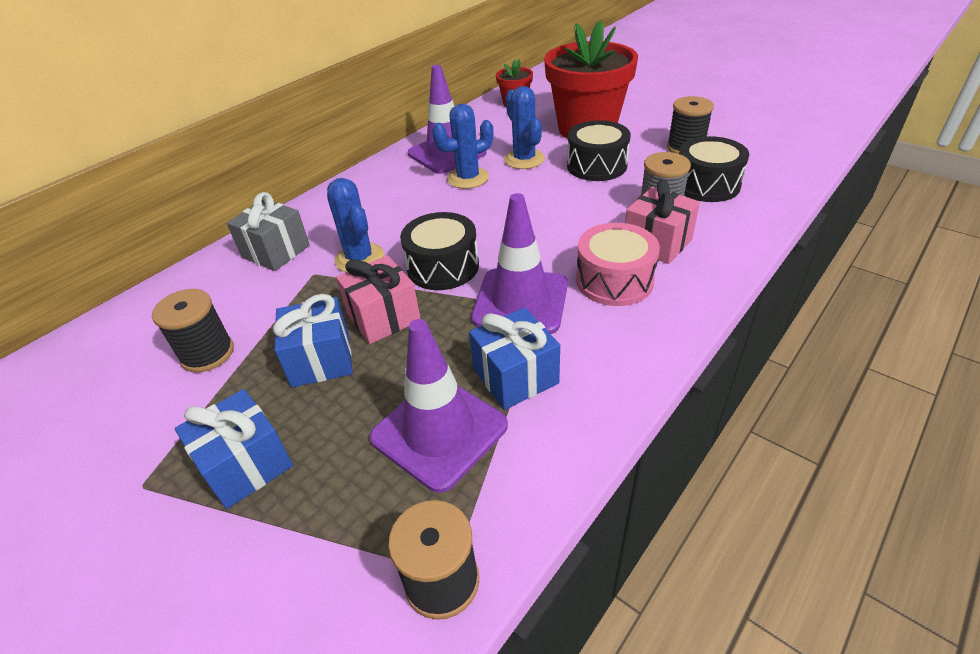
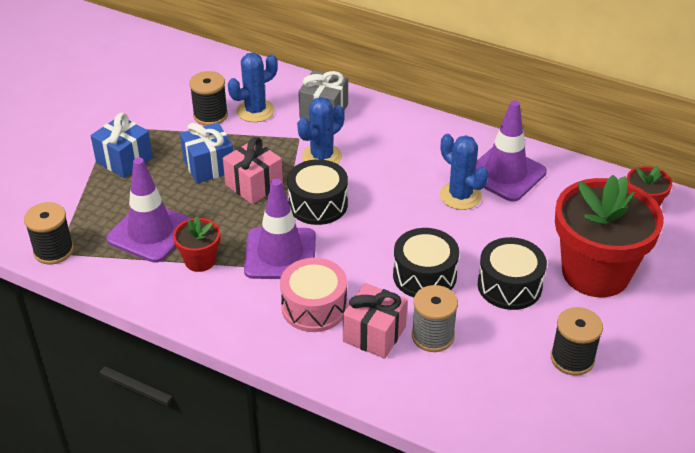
camera: 75 degrees right, 0 degrees up
(515, 376) = (200, 260): blue gift -> red flower pot
(524, 159) = (508, 230): blue cactus -> blue cactus (255, 111)
(706, 185) = (490, 374): black drum -> black drum (424, 276)

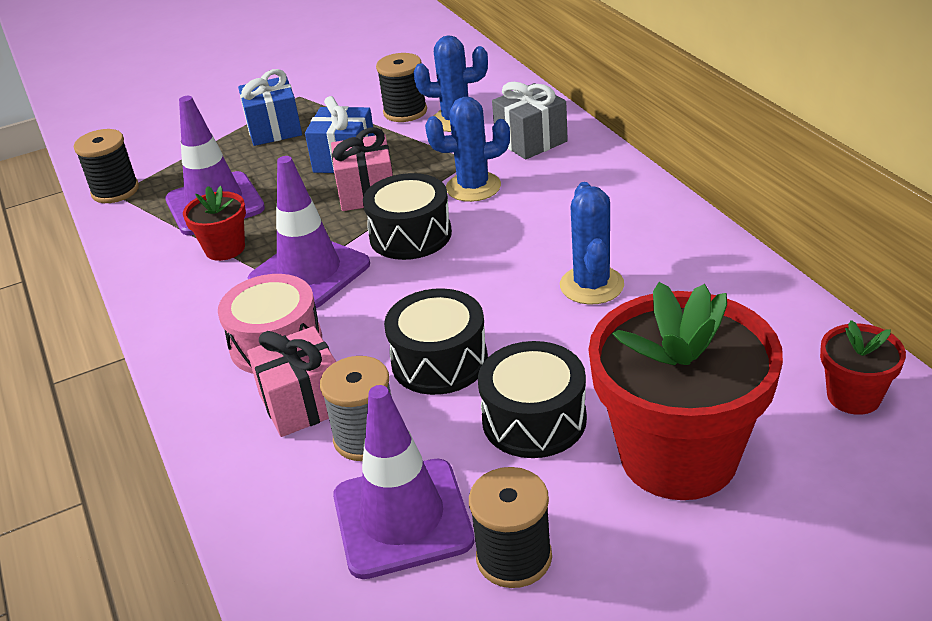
camera: 40 degrees right, 5 degrees down
(505, 174) = (684, 279): purple traffic cone -> purple traffic cone (402, 518)

